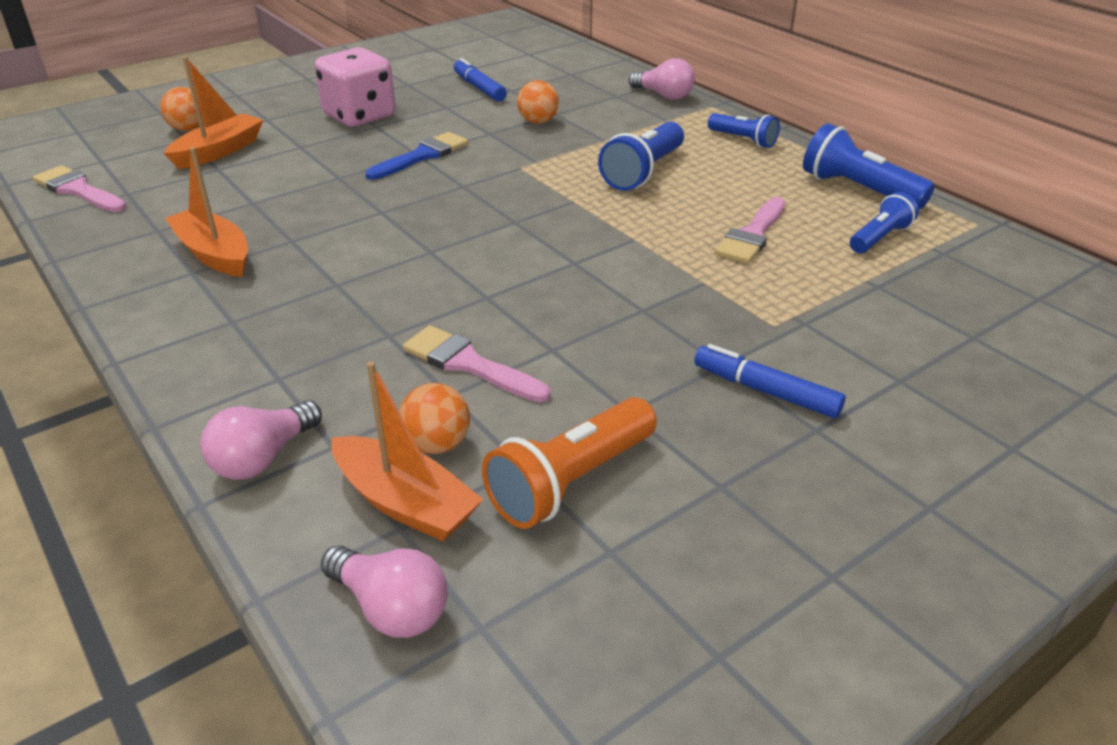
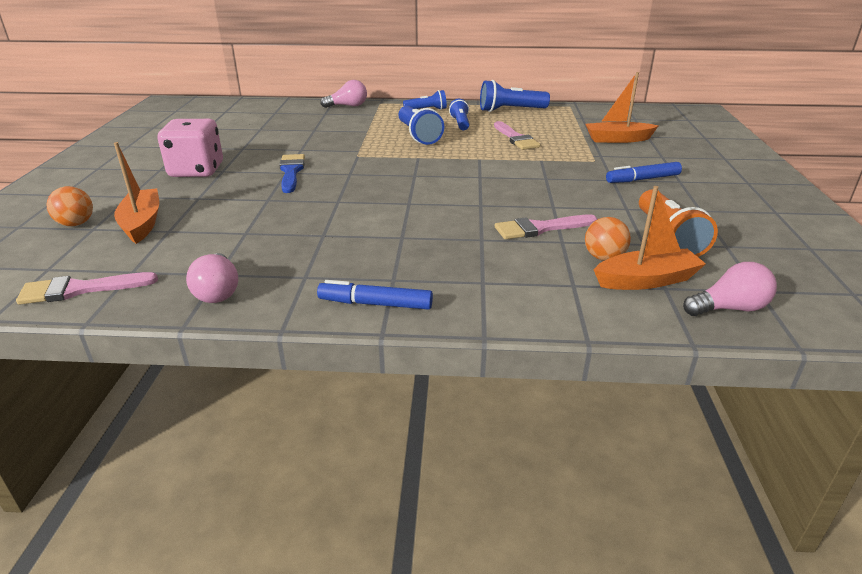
camera: 50 degrees left, 5 degrees down
(214, 254) = (294, 263): orange boat -> orange boat (618, 139)
(263, 458) = (562, 308): pink light bulb -> pink light bulb (218, 291)
(479, 88) = (238, 134): blue marker -> blue marker (375, 304)
(538, 122) = (314, 136): orange ball -> none
(879, 238) = (555, 121): blue flashlight -> blue flashlight (460, 123)

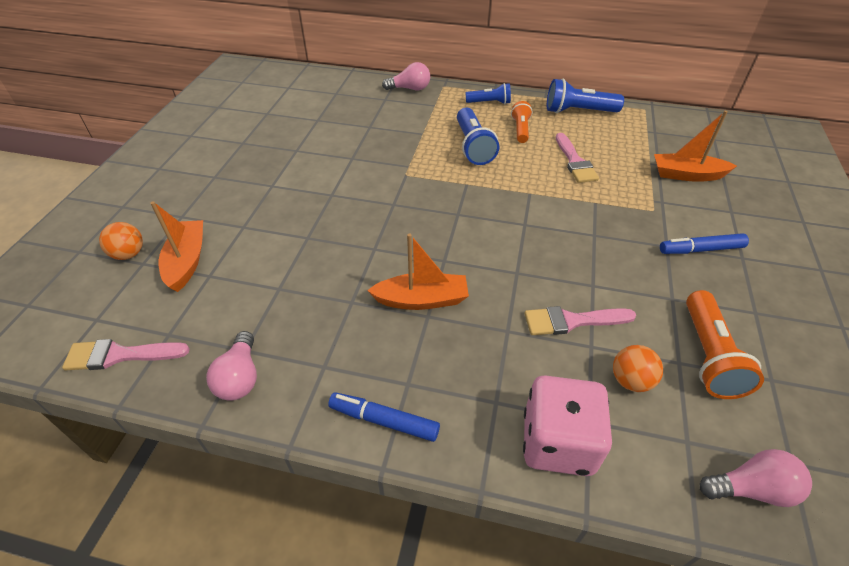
camera: 10 degrees right, 15 degrees up
(196, 171) = (248, 183): pink dice -> pink dice (558, 442)
(291, 172) = (337, 194): blue brush -> none
(460, 123) = (520, 130): blue flashlight -> orange flashlight
(646, 280) = (669, 426): orange boat -> orange boat (421, 300)

